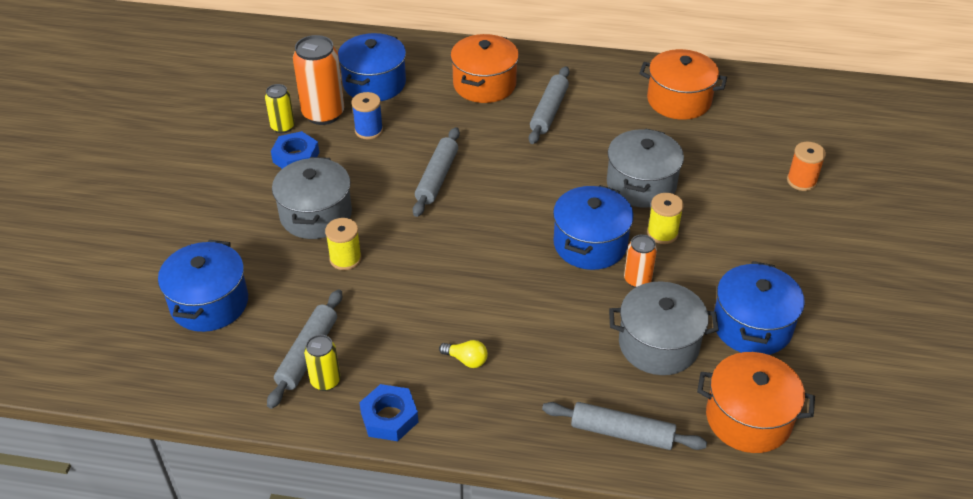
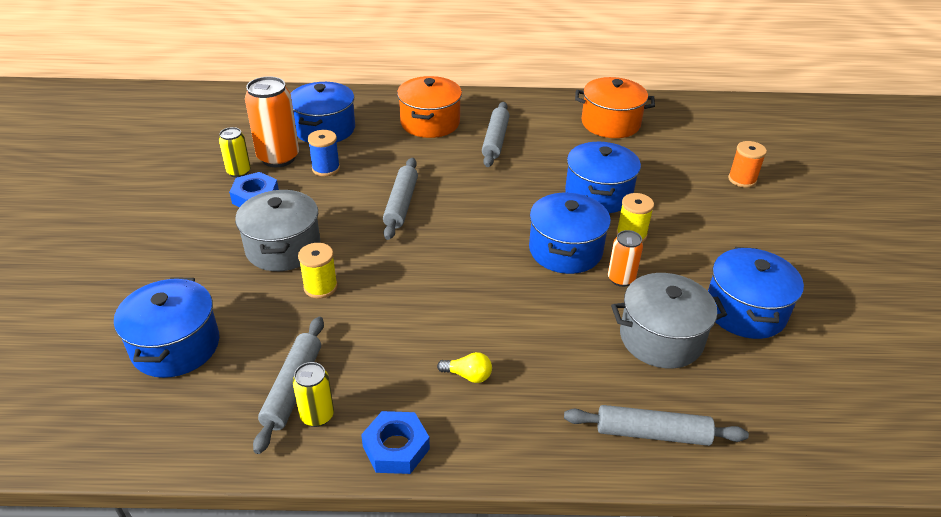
camera: 10 degrees left, 5 degrees down
(641, 184) = (598, 194): grey pot -> blue pot
(748, 418) = (775, 402): orange pot -> none

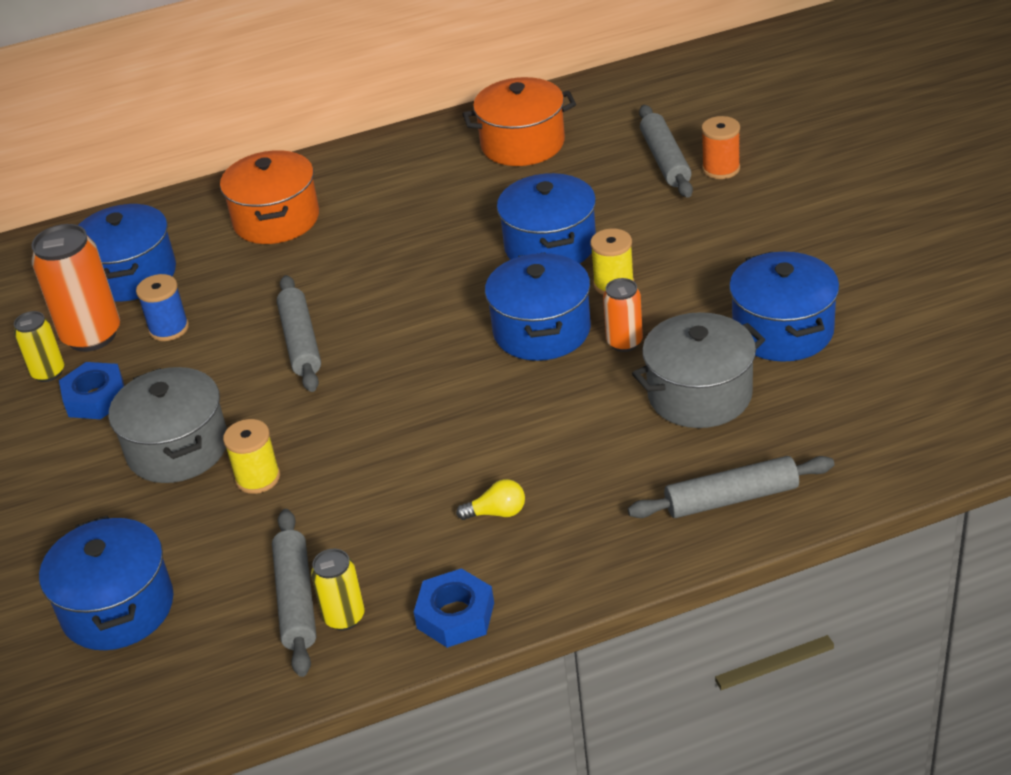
camera: 15 degrees left, 0 degrees up
(495, 140) = (380, 216): grey rolling pin -> grey rolling pin (665, 160)

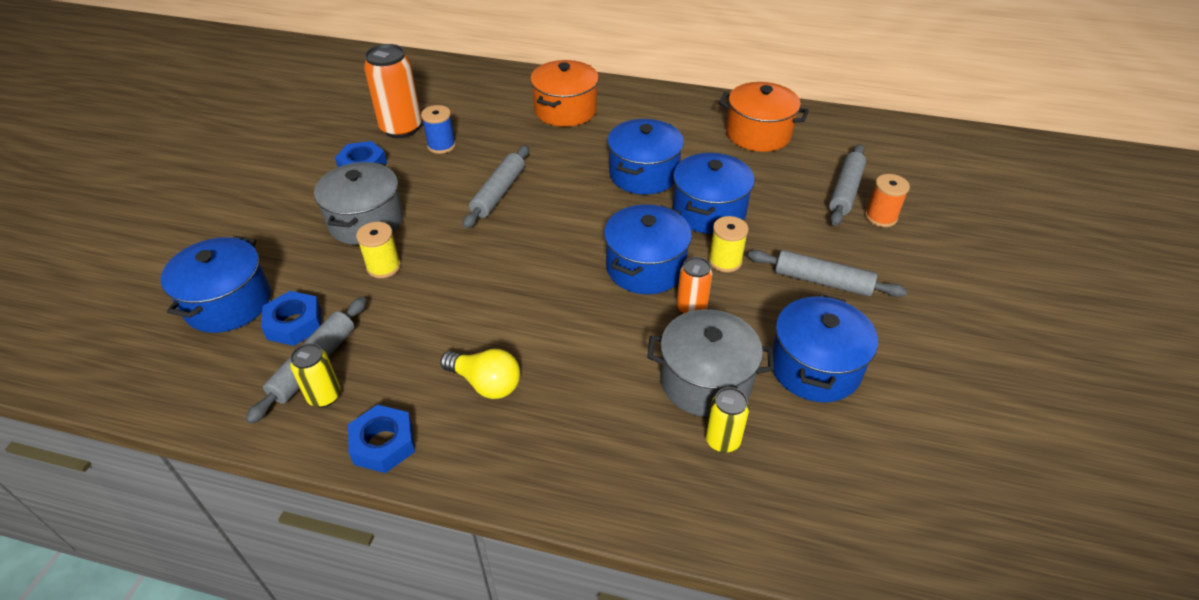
camera: 30 degrees right, 5 degrees up
(48, 372) = (358, 138): yellow can -> yellow can (722, 440)
(132, 275) = (458, 104): blue pot -> blue pot (643, 174)
(224, 581) = (294, 324): none -> blue nut
(497, 512) = (486, 383): yellow light bulb -> yellow light bulb, size x1.56
(731, 498) = (648, 483): grey rolling pin -> grey rolling pin (822, 281)

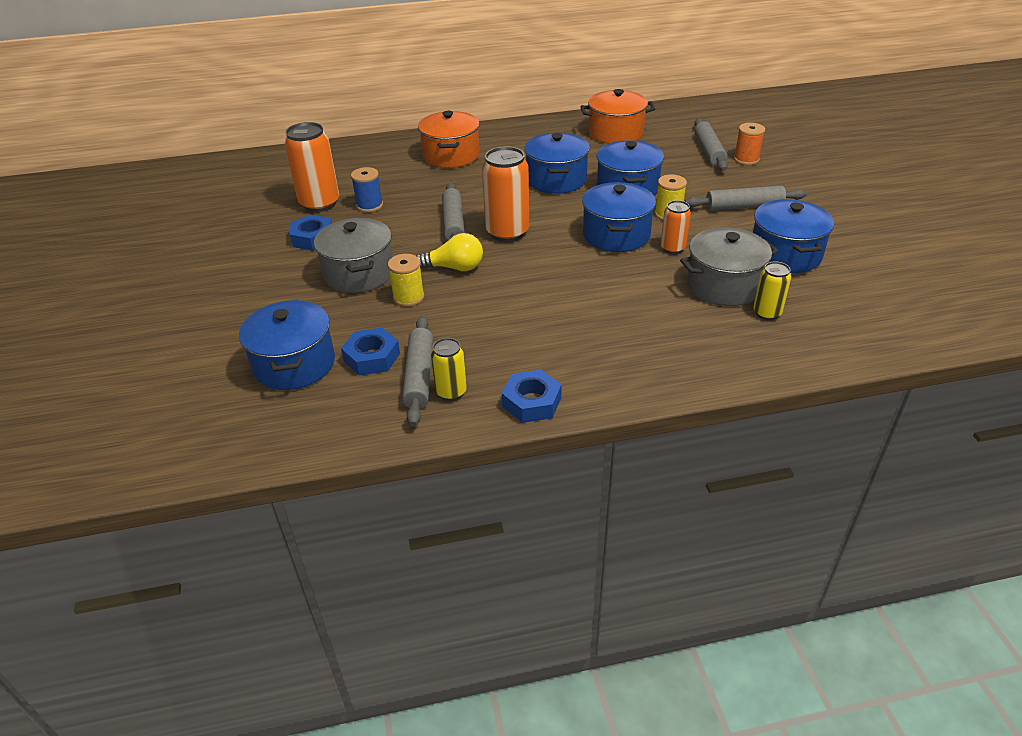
camera: 25 degrees left, 5 degrees down
(486, 383) = (571, 340): yellow light bulb -> yellow light bulb (454, 268)
(539, 223) = (507, 232): none -> orange can

